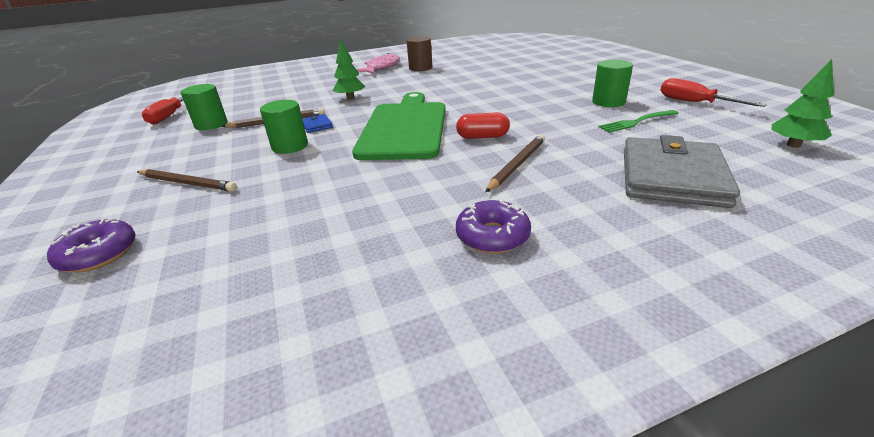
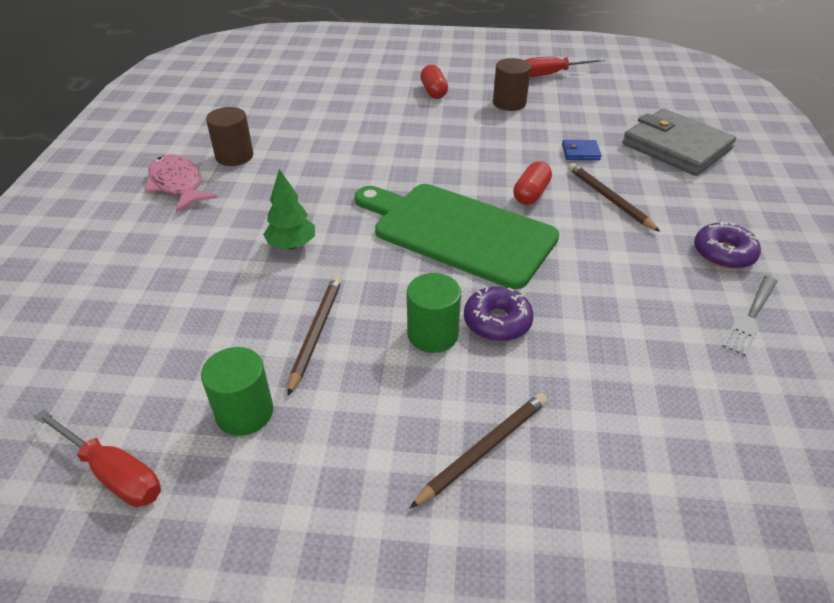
camera: 65 degrees left, 10 degrees up
(99, 254) = (643, 539): purple donut -> purple donut (497, 321)
(317, 125) = (377, 297): blue wallet -> blue wallet (580, 152)
(391, 269) = (751, 317): none -> grey fork
(576, 81) = (434, 91): none -> red capsule
(608, 102) = (509, 103): green cylinder -> brown cylinder
(636, 122) = (568, 113): green fork -> none
(793, 145) = (658, 85): green tree -> none

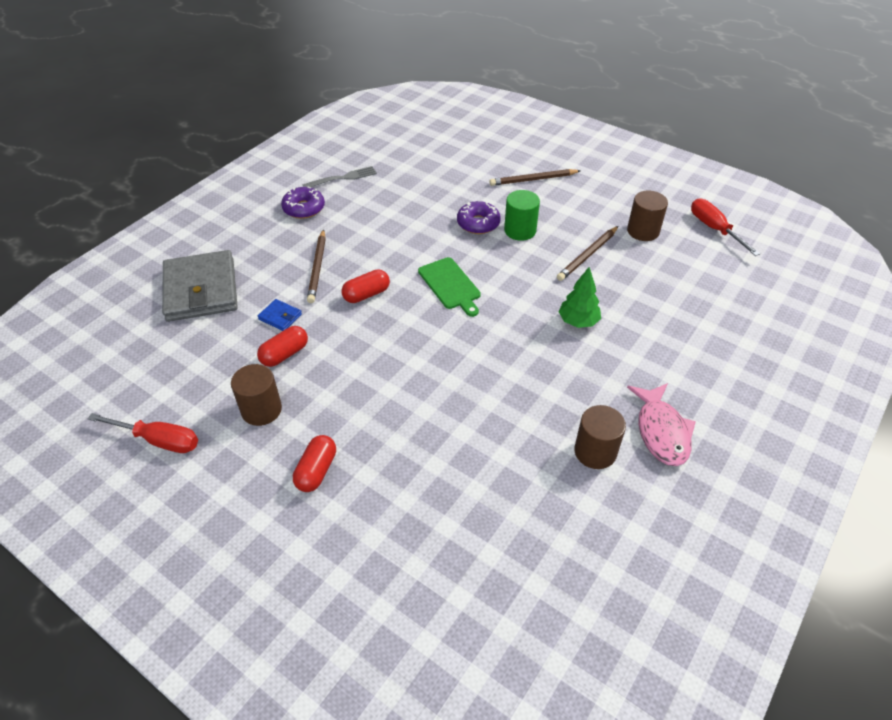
camera: 150 degrees left, 5 degrees up
(244, 412) = (643, 231): green cylinder -> brown cylinder
(458, 232) = (450, 285): green cutting board -> green cutting board, size x0.50
(539, 133) = (285, 354): none -> red capsule

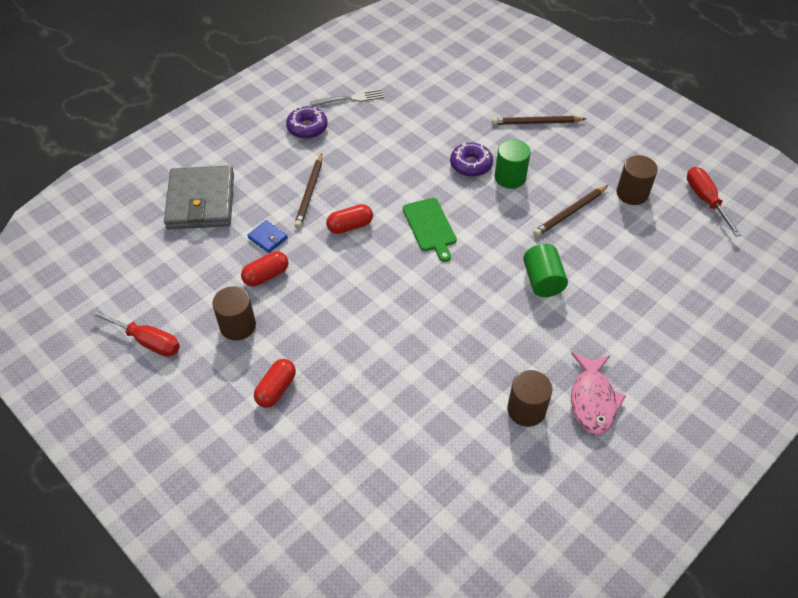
camera: 10 degrees right, 5 degrees up
(578, 322) = (542, 281): green tree -> green cylinder

